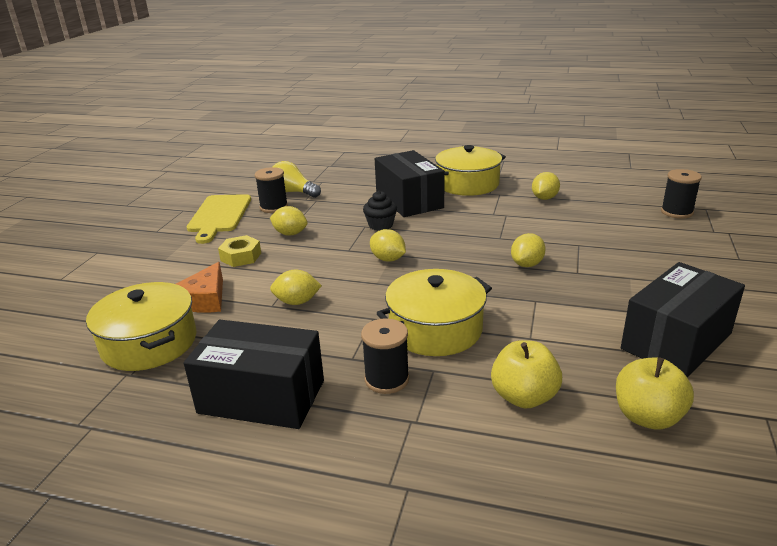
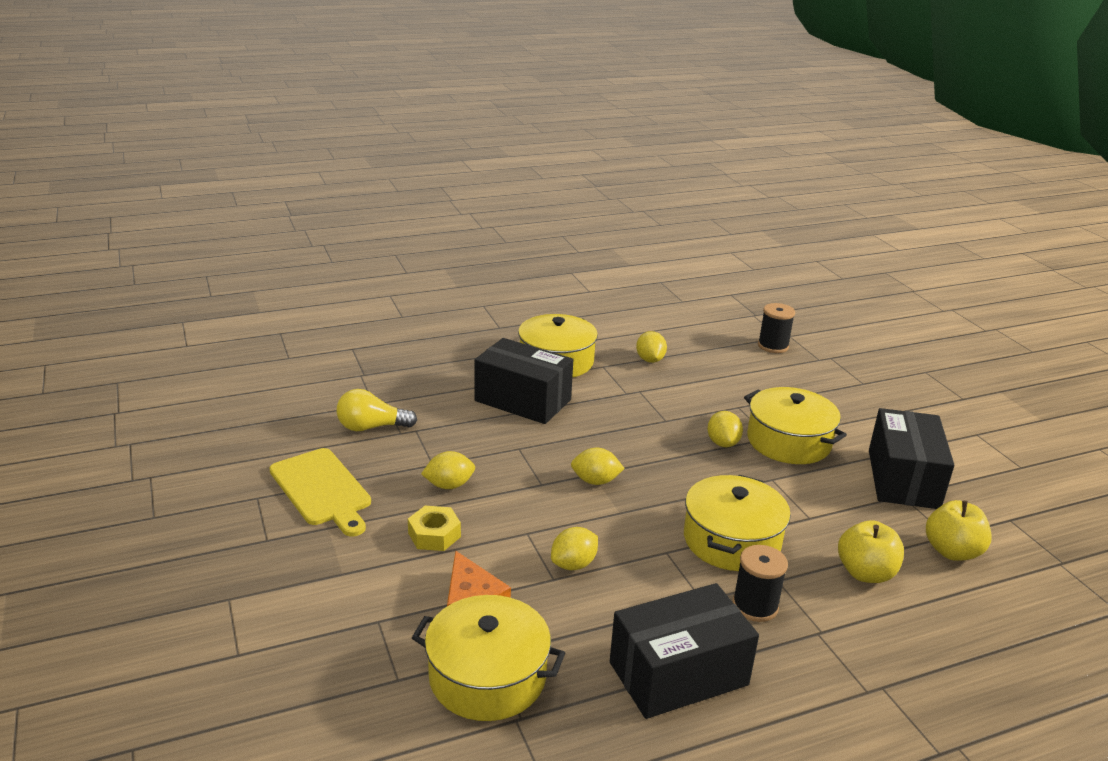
camera: 40 degrees left, 0 degrees up
(274, 207) = (377, 456): black spool -> none
(380, 225) = (534, 442): black cupcake -> none
(592, 280) = (789, 441): none -> yellow pot

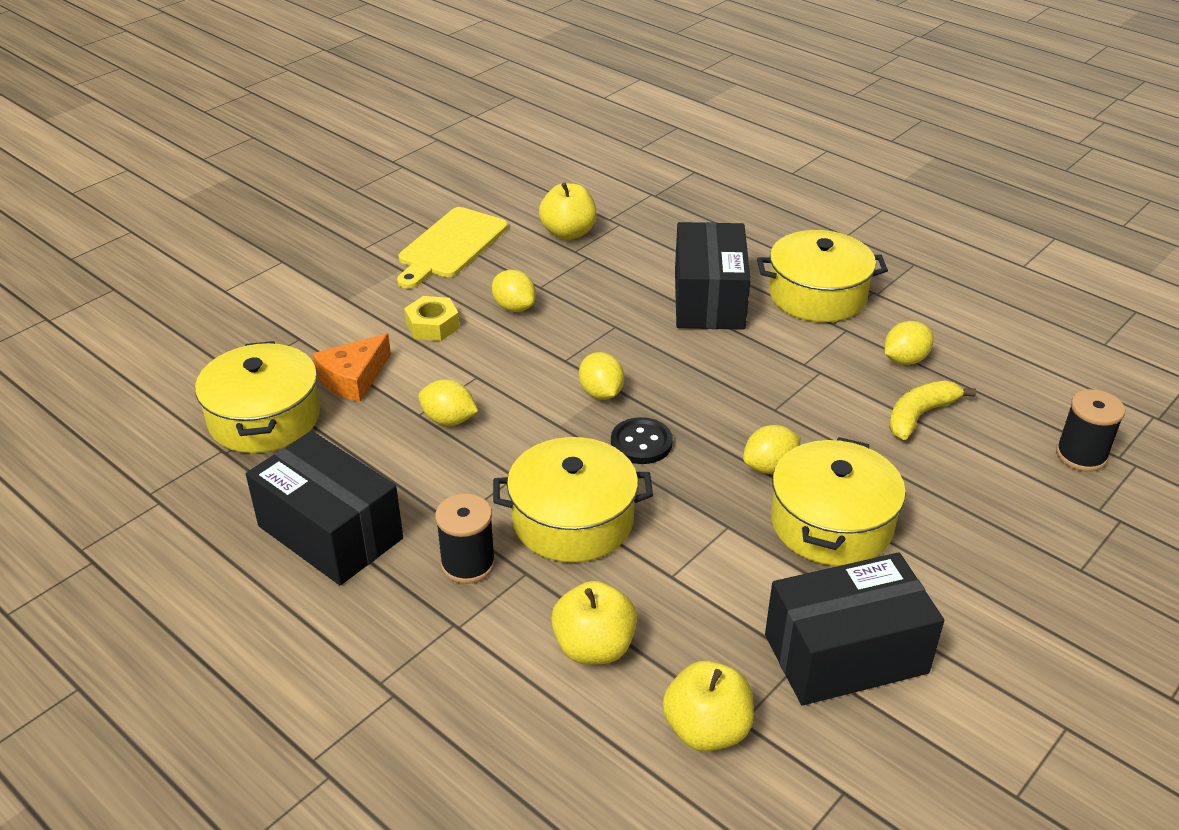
camera: 65 degrees right, 10 degrees up
(371, 427) = (568, 233): yellow light bulb -> yellow apple
(665, 483) = (641, 443): none -> black button
(707, 376) = (919, 415): none -> yellow banana

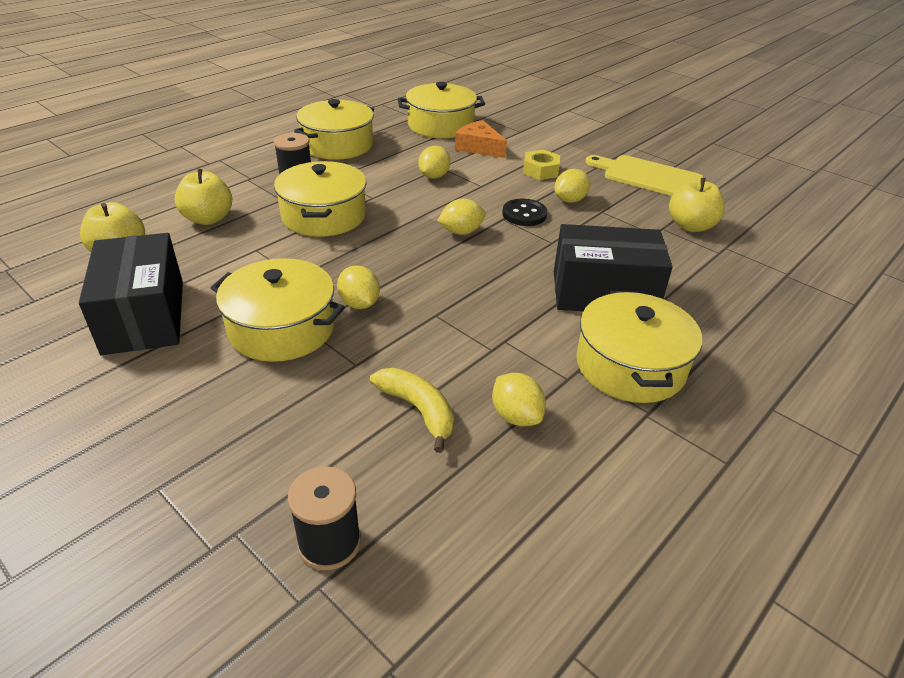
camera: 90 degrees right, 0 degrees up
(330, 532) = (337, 145): black box -> yellow pot
(641, 443) = (399, 246): black button -> black button (524, 214)

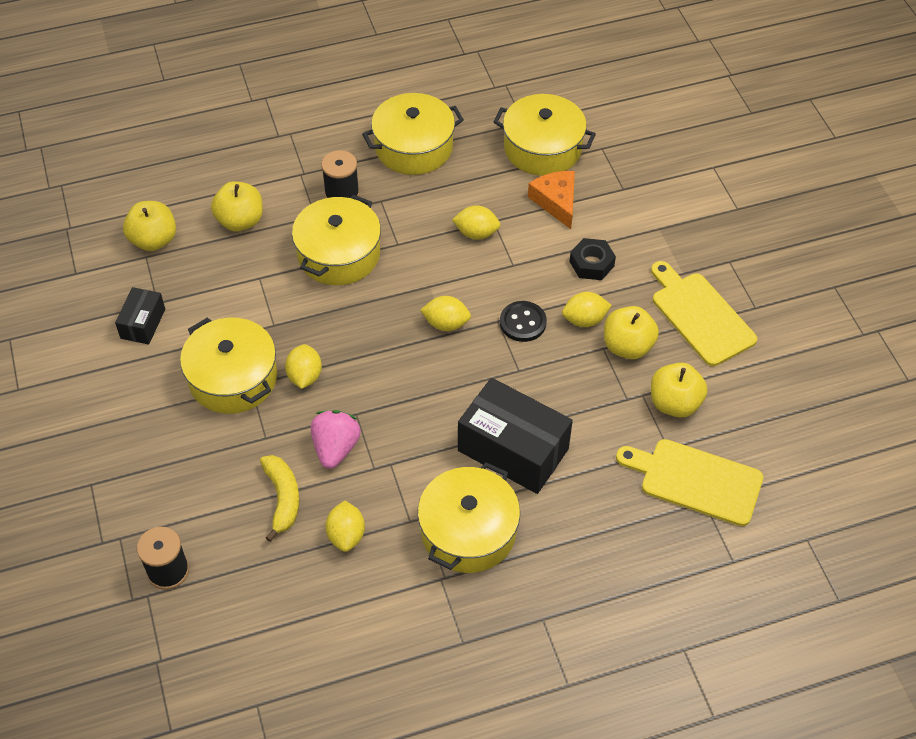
camera: 30 degrees right, 15 degrees up
(144, 316) = (143, 323): black box -> black box, size x0.52
(434, 176) = (476, 233): yellow lemon -> yellow lemon turned 45 degrees clockwise
(439, 347) = (336, 448): none -> pink strawberry
(540, 171) = (591, 264): yellow nut -> black nut
(618, 205) = (627, 346): none -> yellow apple
(763, 265) = (696, 480): none -> yellow cutting board

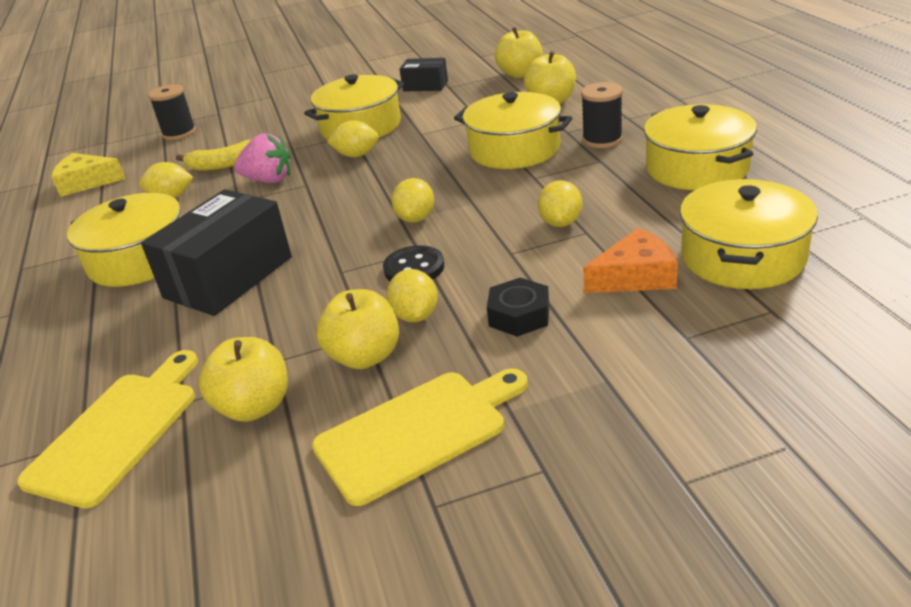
camera: 95 degrees right, 20 degrees down
(278, 643) = (86, 182): none -> yellow cheese

